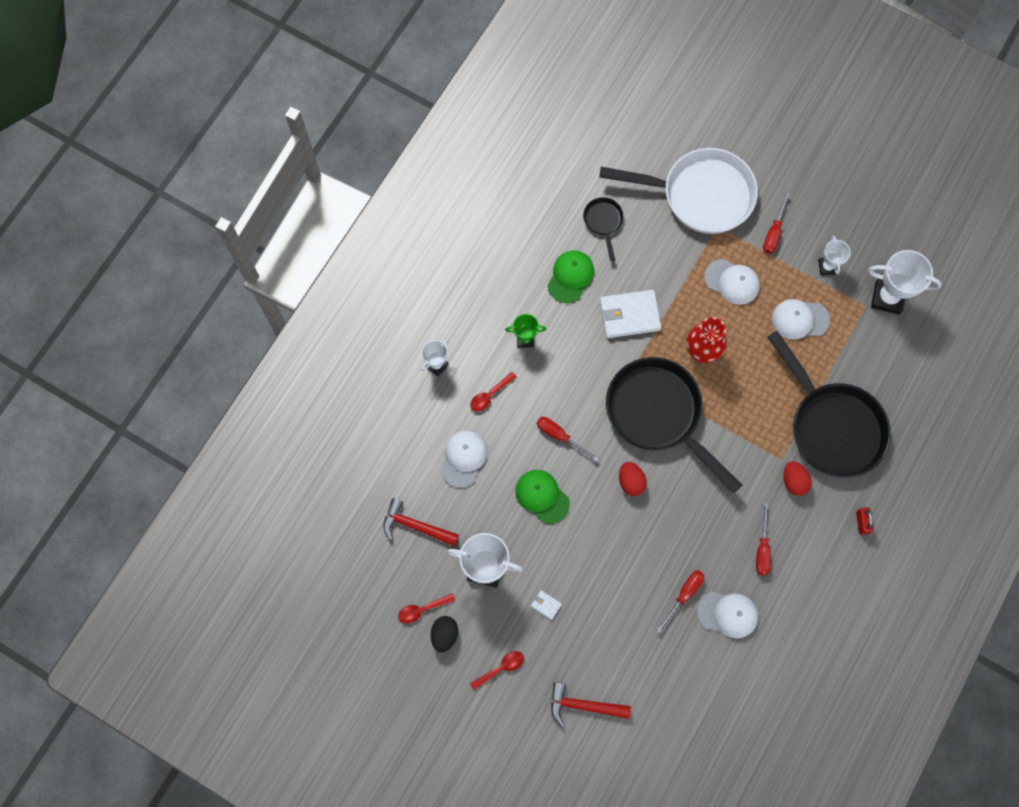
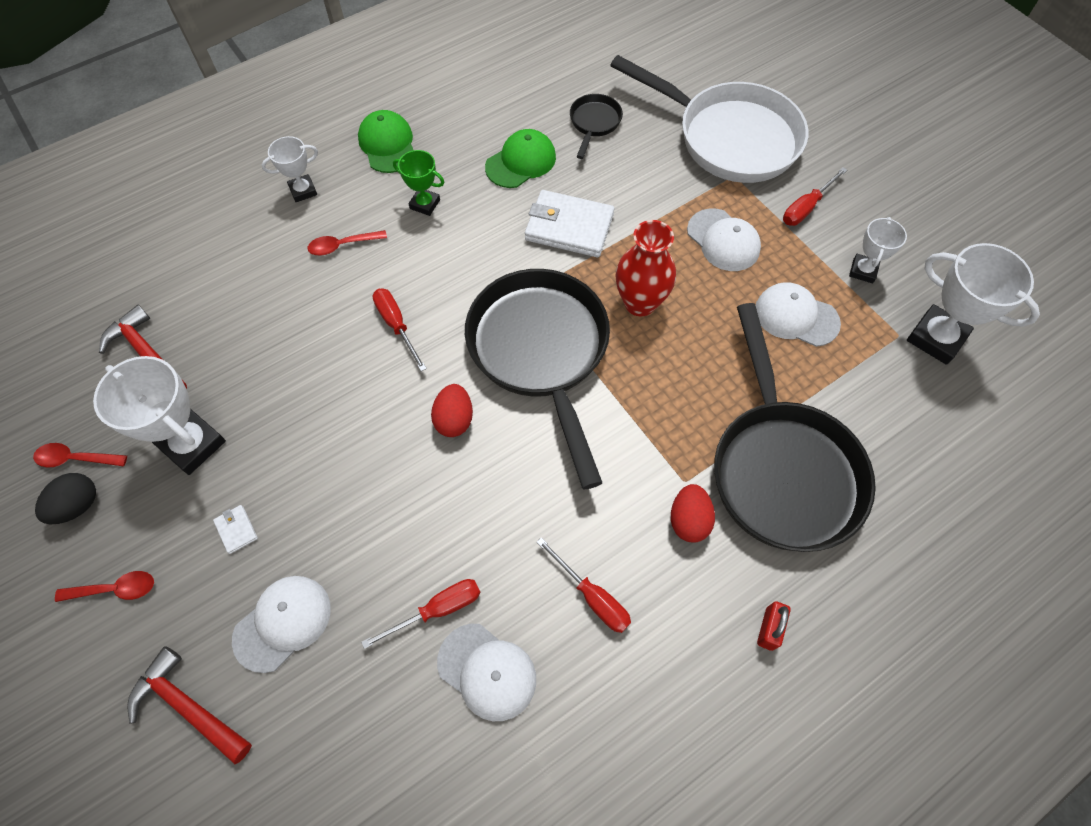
camera: 25 degrees right, 10 degrees down
(463, 458) = (261, 301): white cap -> white cap (283, 623)
(542, 496) = (326, 387): green cap -> green cap (387, 145)
(762, 549) = (592, 597): red screwdriver -> red screwdriver turned 75 degrees counterclockwise

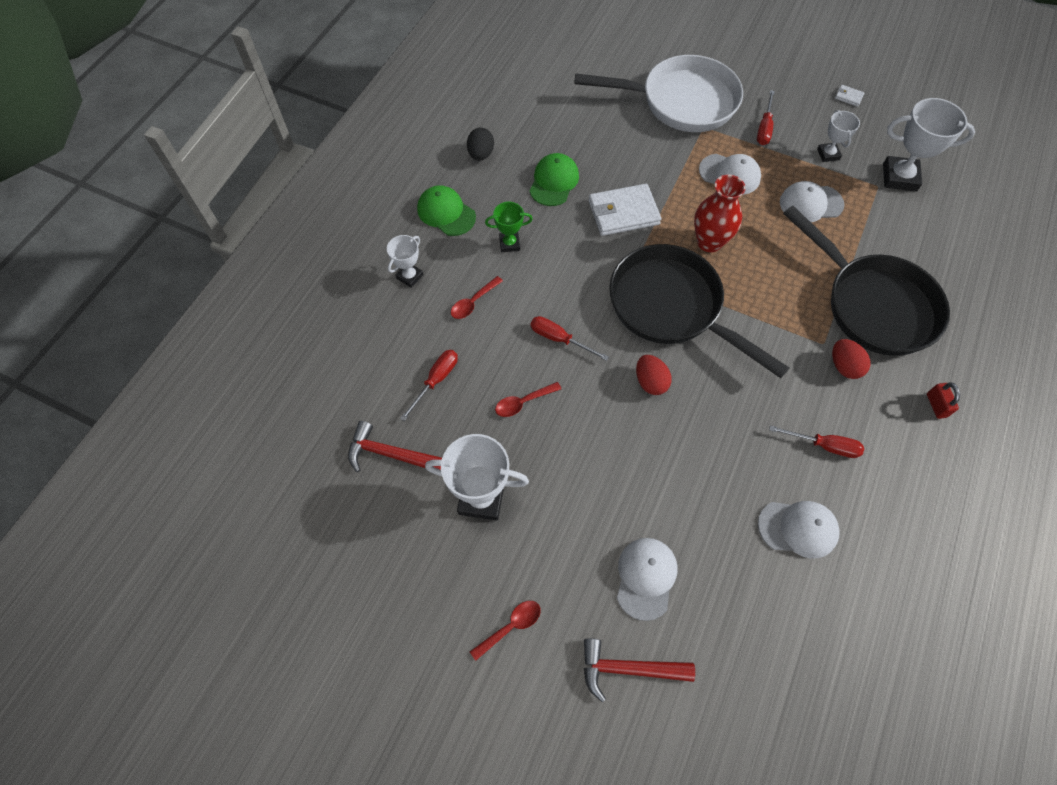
camera: 30 degrees left, 0 degrees up
(76, 459) = (401, 557): red spoon -> red spoon (523, 402)
(78, 505) = (432, 588): black egg -> black egg (481, 154)
(236, 530) = (563, 537): white wallet -> white wallet (848, 97)
(437, 610) = (738, 509): red screwdriver -> red screwdriver (436, 380)
(594, 123) = (583, 131): black pan -> none

